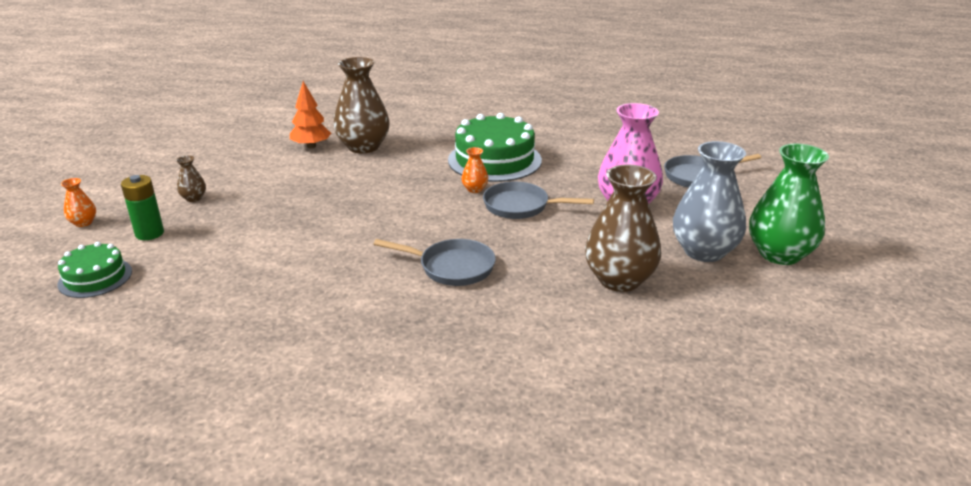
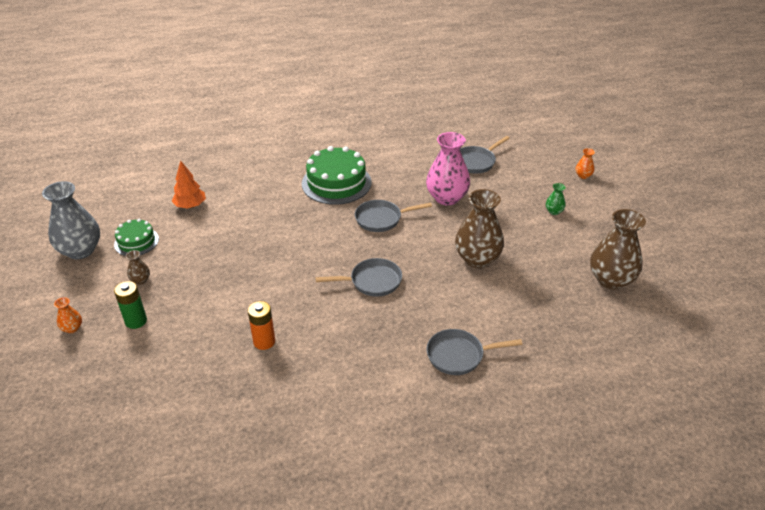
camera: 25 degrees left, 10 degrees up
(95, 277) = (131, 370): green cake -> green cake (136, 241)
(262, 293) = (264, 341): none -> orange battery
(363, 147) = (231, 196): brown vase -> brown vase (611, 280)
(475, 189) = (341, 213): orange vase -> orange vase (583, 176)
(500, 387) = (459, 355): none -> grey pan
(704, 251) = (512, 222): grey vase -> grey vase (80, 250)
(779, 254) = (554, 211): green vase -> green vase, size x0.44

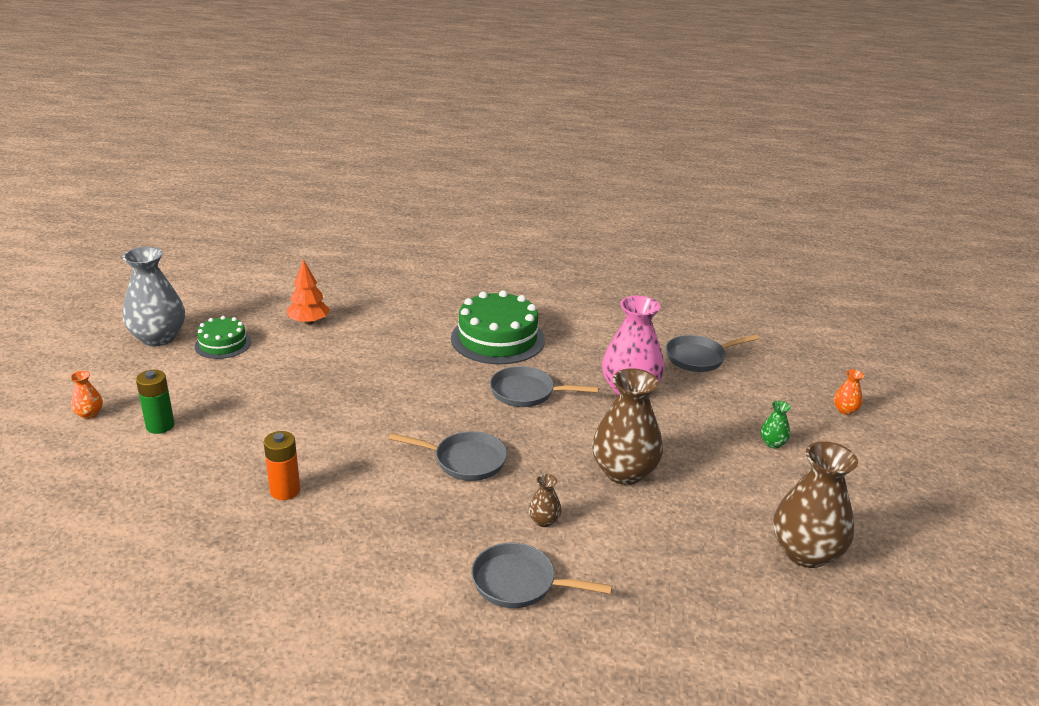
camera: 20 degrees right, 10 degrees down
(140, 280) = (197, 384): brown vase -> brown vase (544, 521)

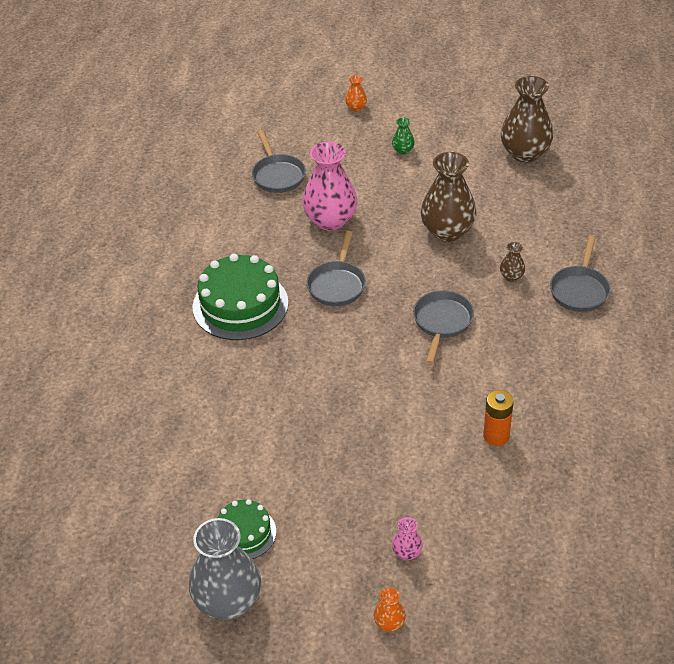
camera: 85 degrees left, 15 degrees up
(160, 426) = (407, 552): green battery -> pink vase
(309, 322) = (197, 461): orange tree -> none

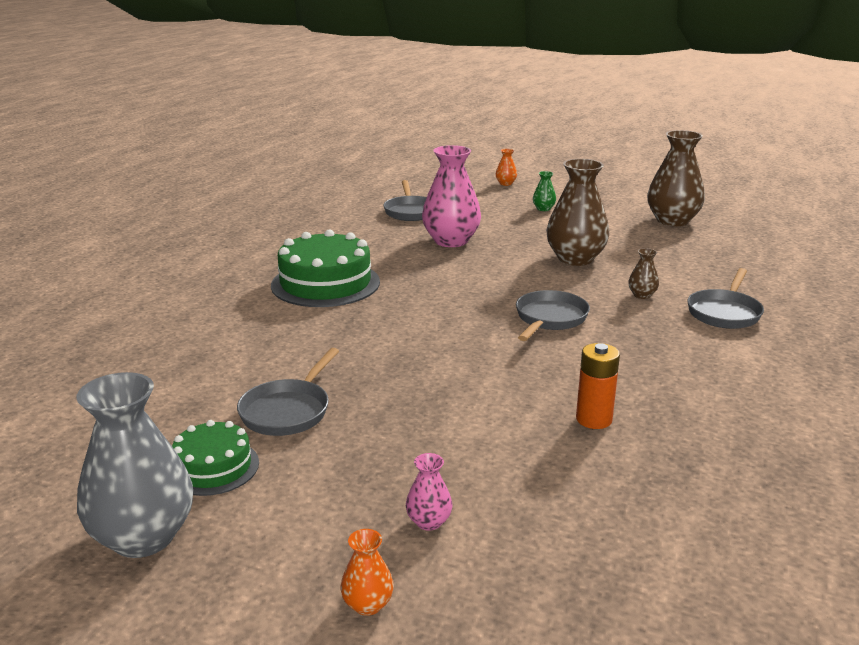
camera: 10 degrees right, 20 degrees down
(337, 284) = (438, 281): grey pan -> grey pan (288, 411)

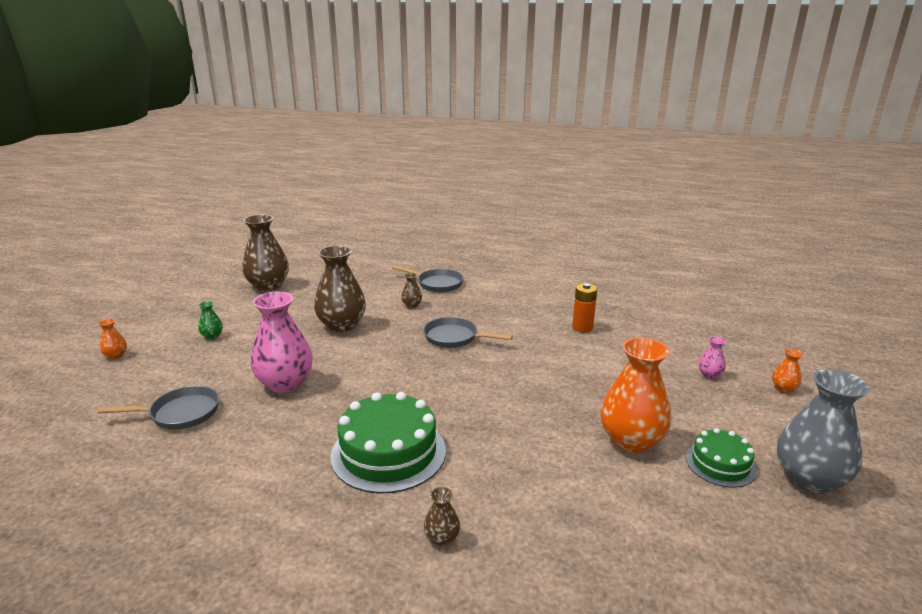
camera: 95 degrees left, 0 degrees up
(206, 302) = (442, 538): none -> brown vase
(288, 411) = (631, 440): grey pan -> orange vase

